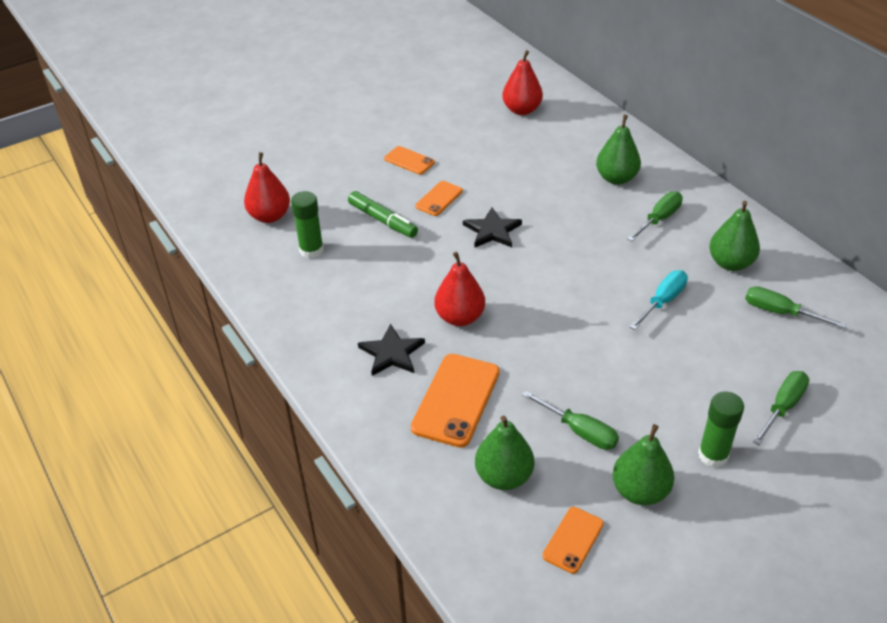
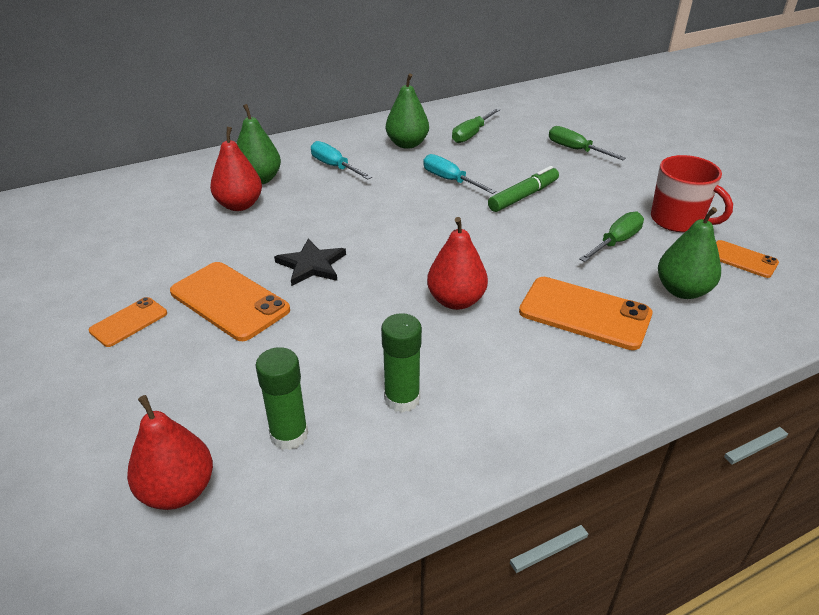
camera: 85 degrees left, 5 degrees down
(382, 220) = (251, 355): green marker -> green marker (523, 196)
(391, 353) = (512, 359): black star -> none
(439, 199) = (229, 301): orange phone -> orange phone, size x1.78
(521, 110) = (87, 222): red pear -> red pear (239, 205)
(640, 491) = (678, 220): green pear -> red mug
(659, 219) = (334, 166): green screwdriver -> turquoise screwdriver
(713, 455) = (631, 184): green glue stick -> green glue stick (402, 399)

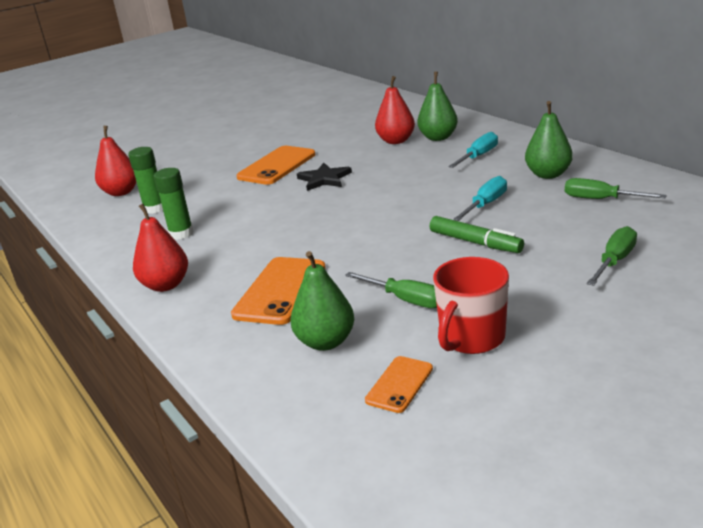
camera: 85 degrees right, 10 degrees down
(128, 322) = (253, 148): orange phone -> none
(456, 301) = (289, 235): red pear -> red pear (166, 285)

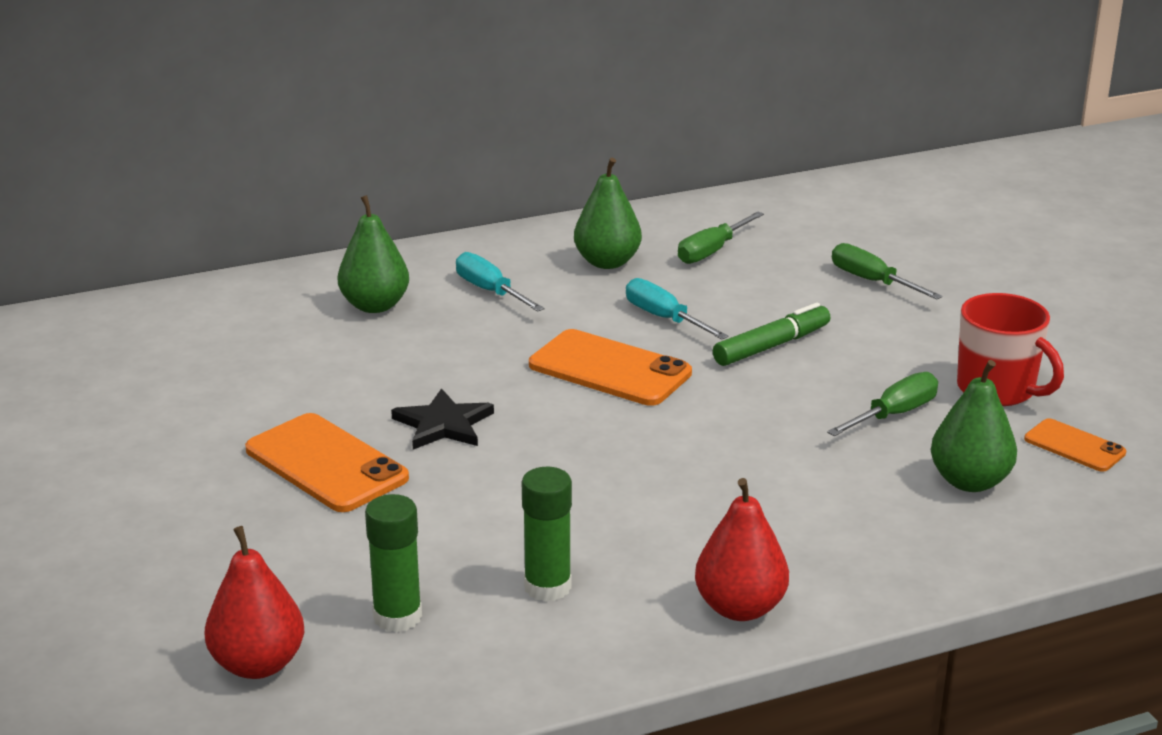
camera: 80 degrees left, 0 degrees up
(280, 291) = (819, 502): orange phone -> orange phone (610, 369)
(396, 141) = (344, 340): red pear -> none

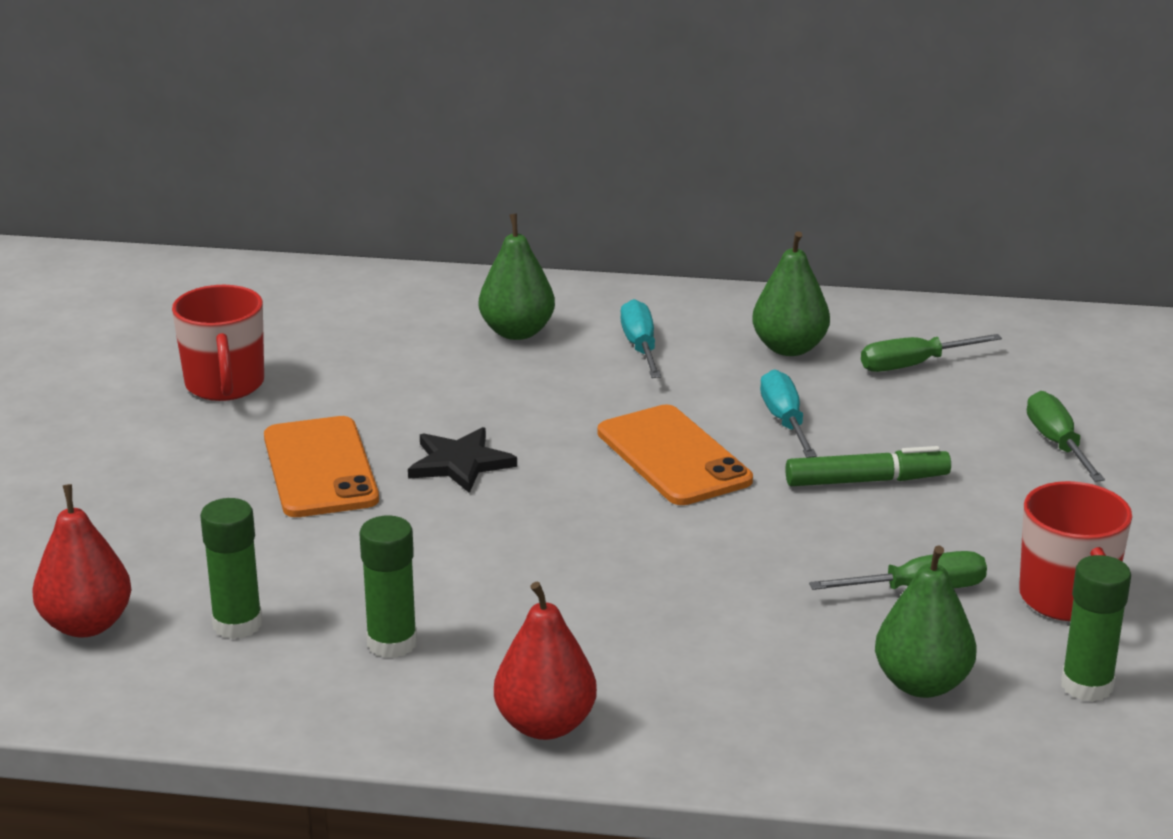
camera: 30 degrees right, 0 degrees up
(159, 419) = (225, 385): none -> red mug
(1074, 446) = (1086, 686): orange phone -> green glue stick

